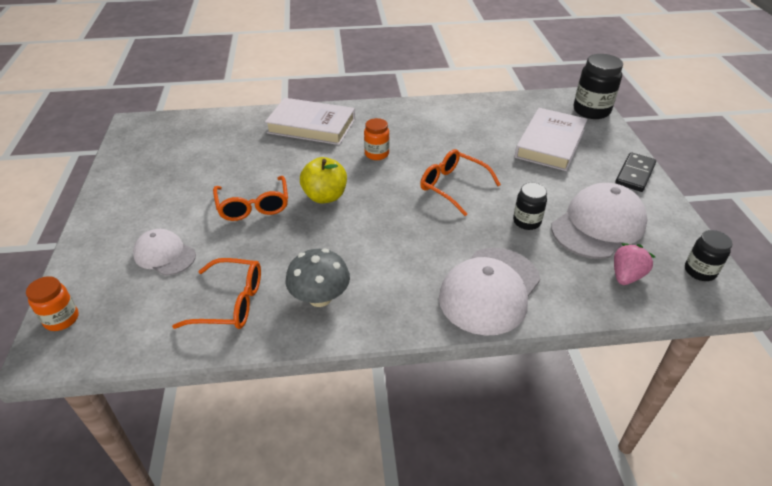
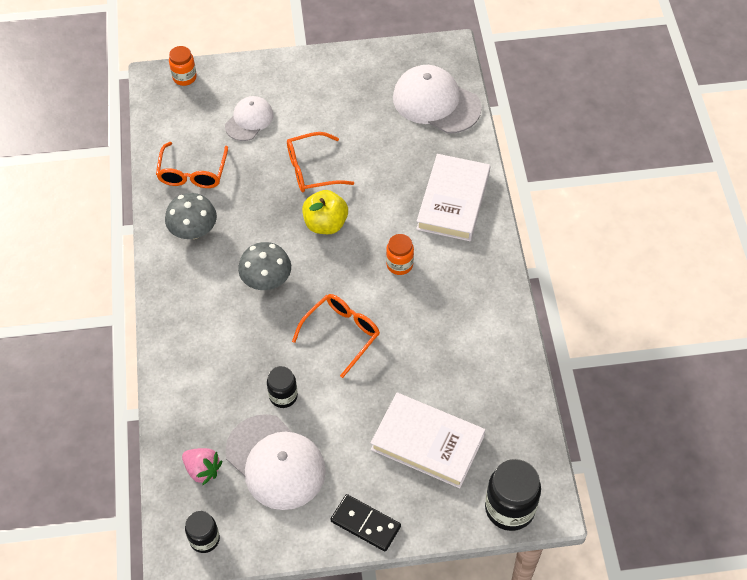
camera: 90 degrees right, 15 degrees up
(392, 236) = (266, 280): none -> grey mushroom
(489, 290) = (192, 353): white cap -> white cap (436, 102)

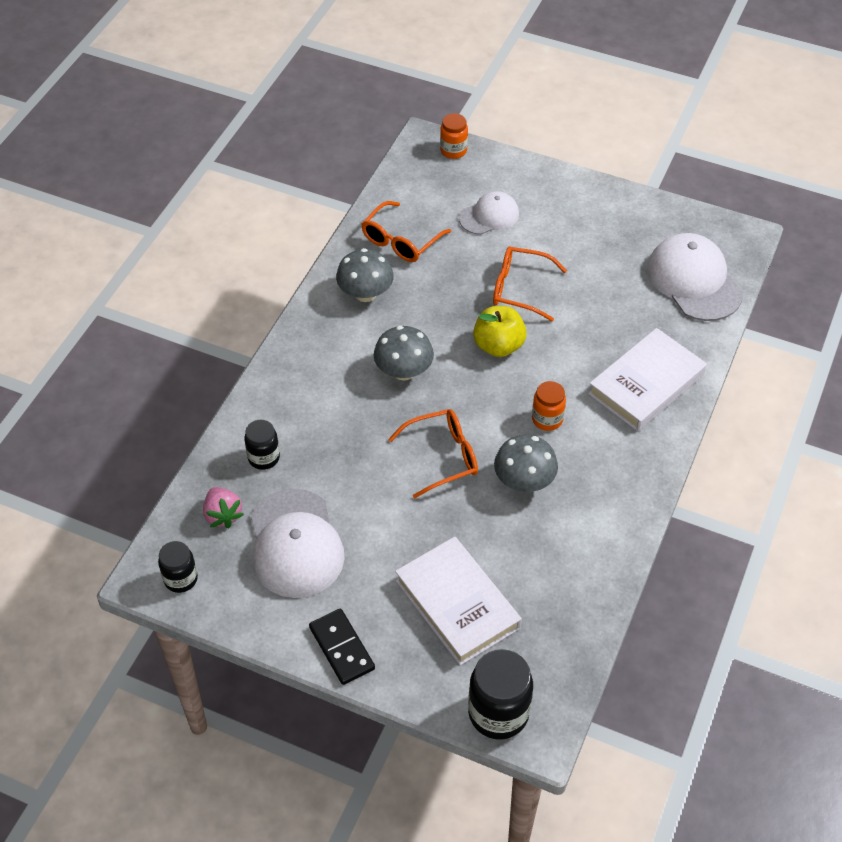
camera: 30 degrees right, 5 degrees down
(283, 396) = (345, 486): black jar -> black jar (264, 458)
(414, 322) = (524, 481): none -> grey mushroom

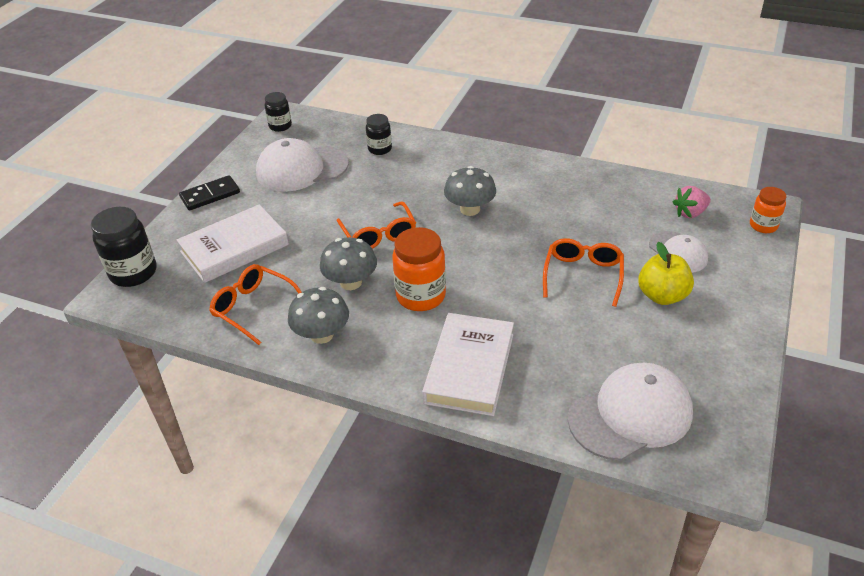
camera: 90 degrees right, 10 degrees down
(223, 515) = (330, 137): pink strawberry -> pink strawberry (690, 213)
(365, 293) = (555, 184): grey mushroom -> grey mushroom (322, 335)
(400, 241) = (624, 199): orange glasses -> orange glasses (253, 308)
(498, 346) = (507, 263): yellow apple -> yellow apple (662, 296)
(547, 419) = (421, 296): orange jar -> orange jar, size x1.67
(646, 384) = (469, 368): white book -> white book turned 60 degrees clockwise

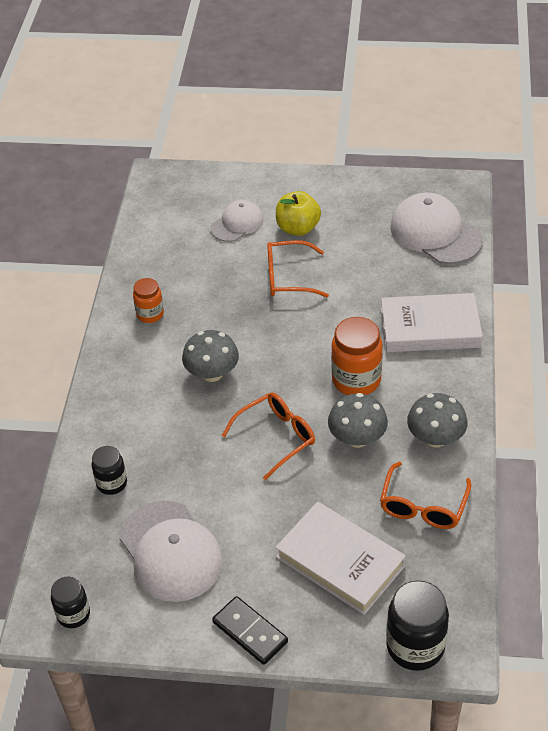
camera: 105 degrees left, 5 degrees up
(690, 213) = (177, 220): pink strawberry -> none
(763, 225) = (184, 177): orange jar -> orange jar (150, 314)

